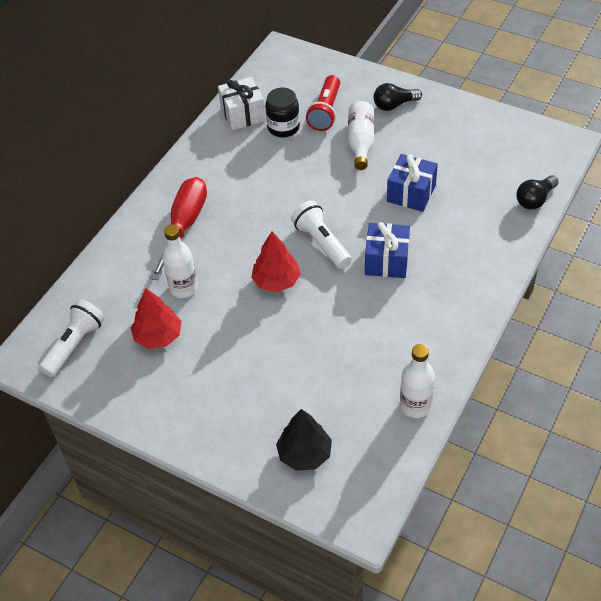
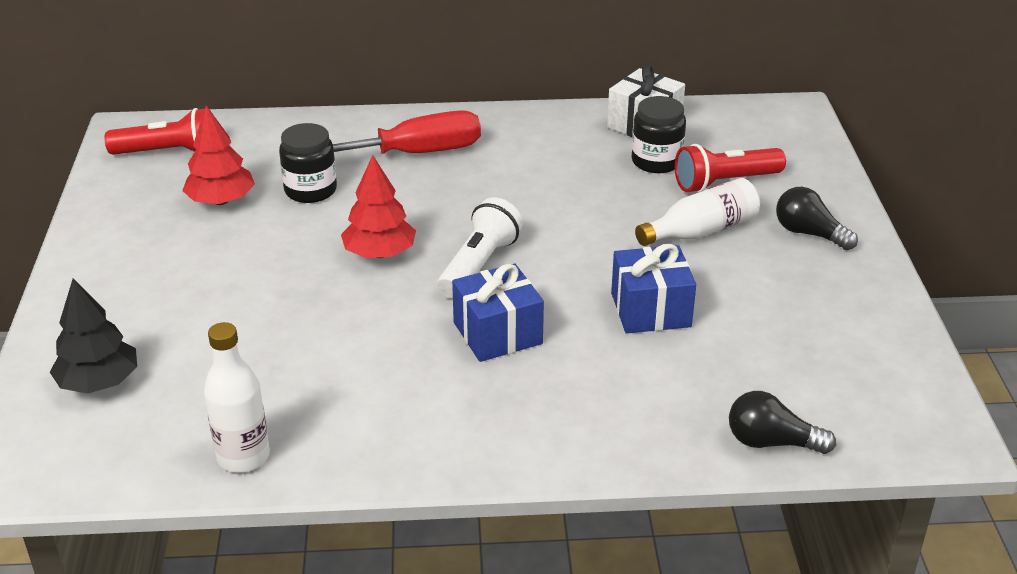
camera: 55 degrees right, 15 degrees down
(74, 345) = (169, 152): white flashlight -> red flashlight
(183, 288) = (310, 190): white bottle -> black jar

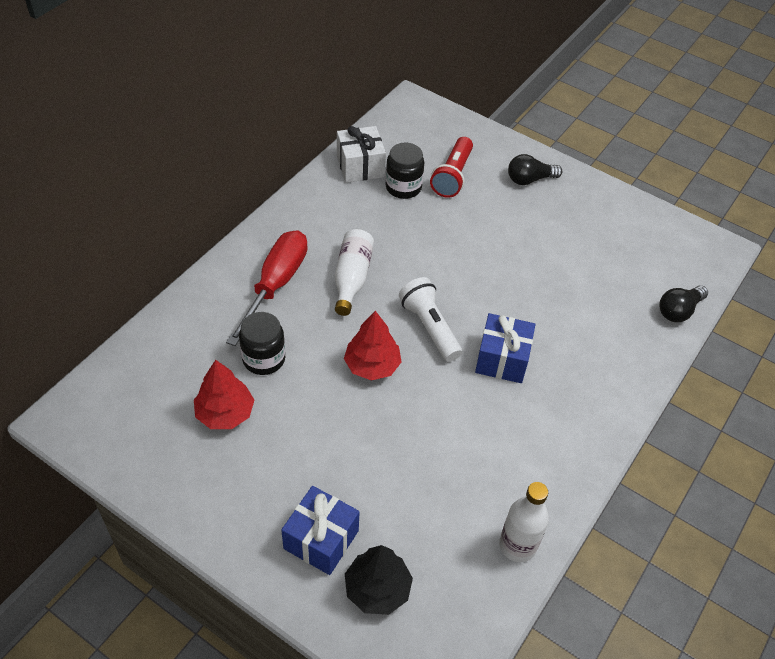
camera: 55 degrees left, 15 degrees up
(169, 152) = (126, 410): red flashlight -> none
(650, 310) = (538, 283): blue gift -> blue gift (321, 539)
(701, 231) = (488, 216): white bottle -> white bottle (352, 278)

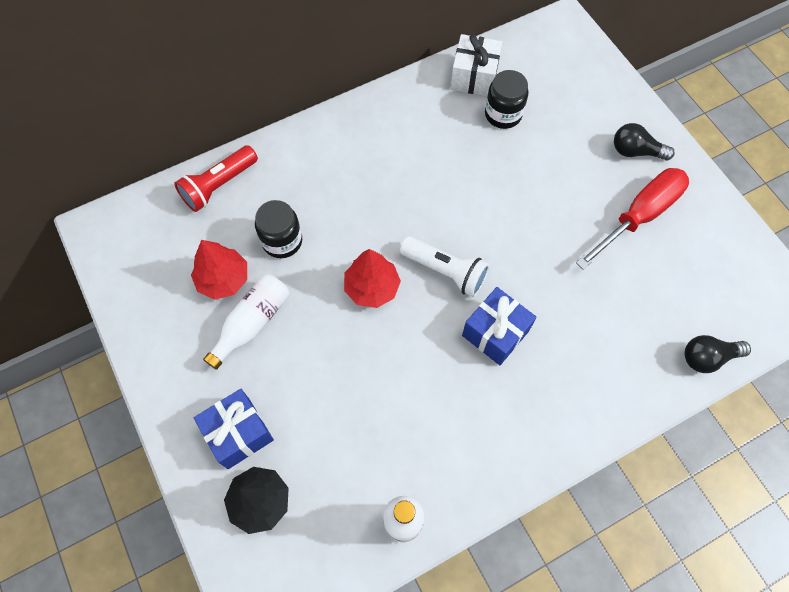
camera: 30 degrees right, 15 degrees up
(276, 283) = (332, 171): red screwdriver -> red screwdriver (640, 215)
(352, 278) = (402, 192): white bottle -> white bottle (252, 323)
(429, 327) = (445, 271): white flashlight -> white flashlight turned 120 degrees clockwise
(452, 176) = (558, 120): red flashlight -> red flashlight (219, 185)

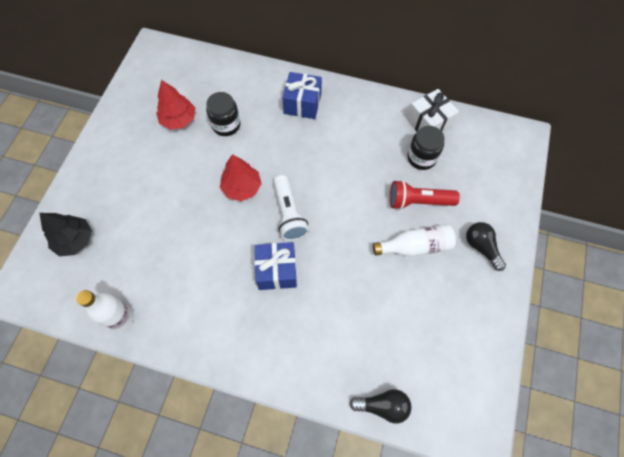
camera: 45 degrees right, 0 degrees up
(219, 185) = (228, 72): red flashlight -> red flashlight (418, 201)
(238, 433) = (102, 199): blue gift -> blue gift (302, 104)
(252, 323) = (167, 152): white bottle -> white bottle (415, 246)
(640, 215) = (439, 286): red screwdriver -> none
(708, 357) = (383, 406): black light bulb -> black light bulb turned 150 degrees clockwise

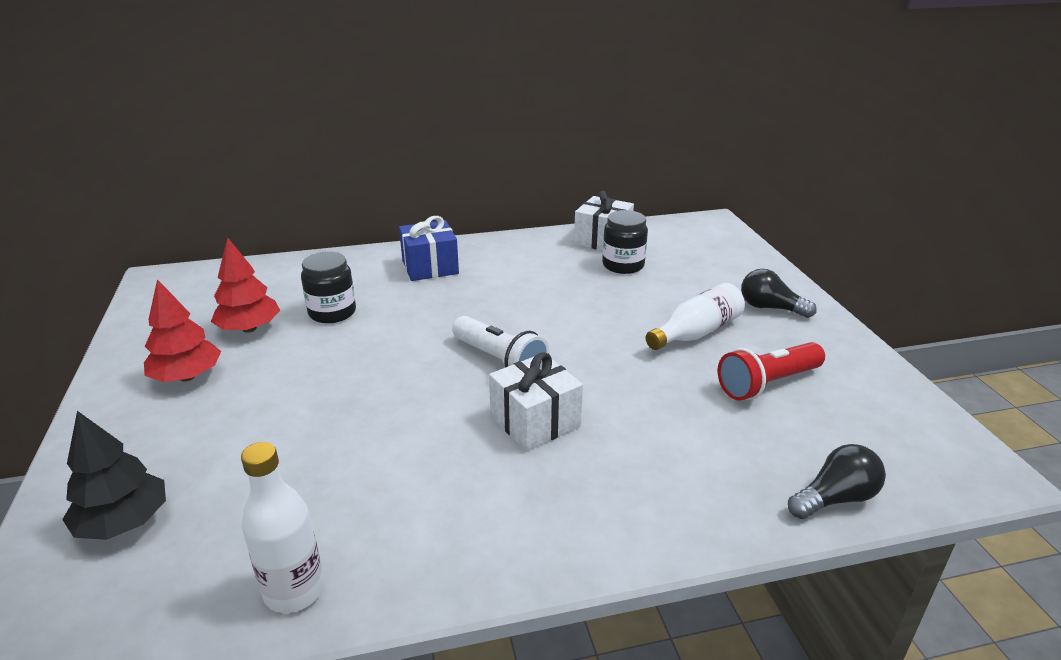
camera: 30 degrees left, 35 degrees down
(242, 187) = (405, 360): red tree -> red tree (187, 377)
(277, 271) = (535, 421): blue gift -> white gift
(418, 201) = (657, 297): red flashlight -> red flashlight (767, 384)

